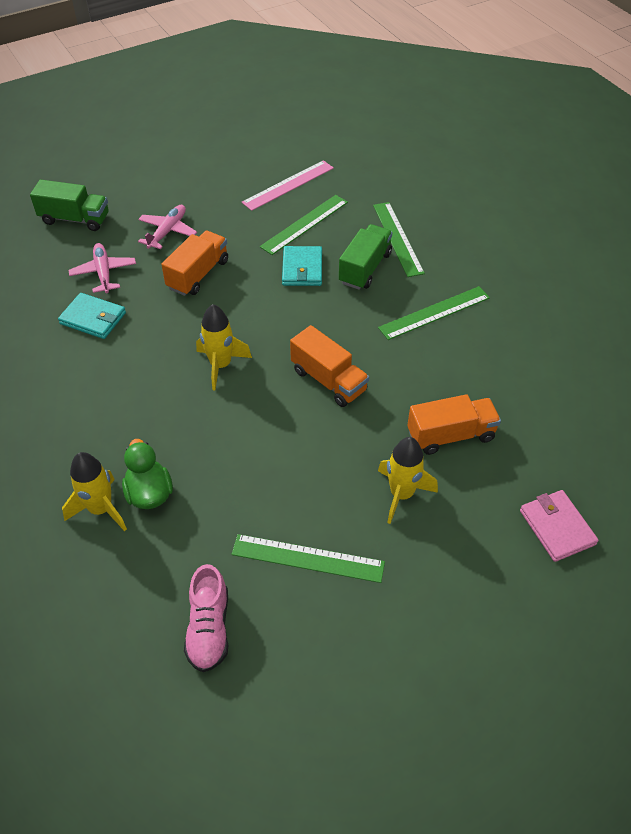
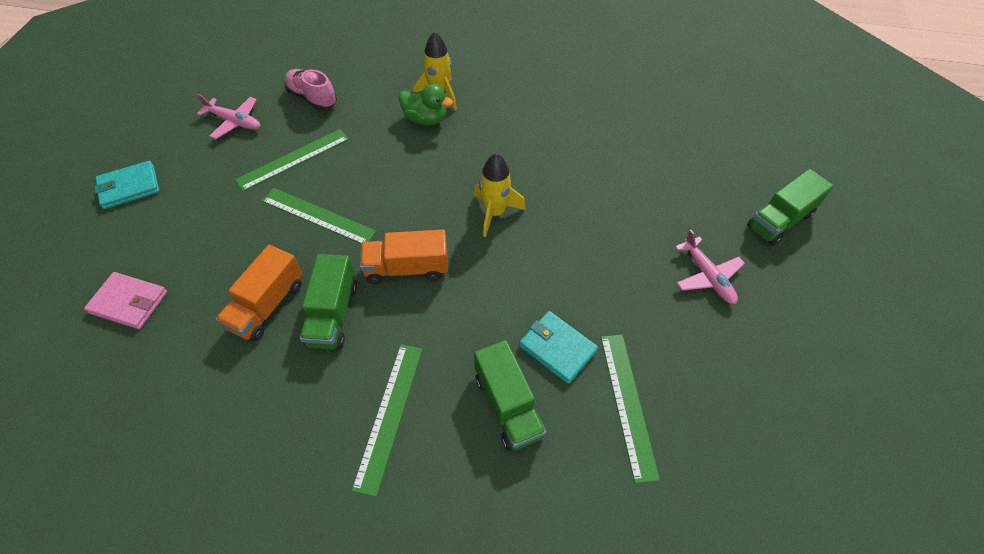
camera: 130 degrees right, 5 degrees up
(93, 318) = (622, 169): turquoise wallet -> turquoise wallet (129, 187)
(104, 273) = (678, 202): pink plane -> pink plane (234, 122)
(198, 274) = (620, 262): orange truck -> none
(288, 185) = (717, 442): pink ruler -> none
(397, 238) = (525, 482): green ruler -> green ruler (318, 216)
(401, 494) = (268, 235): yellow rocket -> none
(411, 392) = (333, 314): none -> green truck

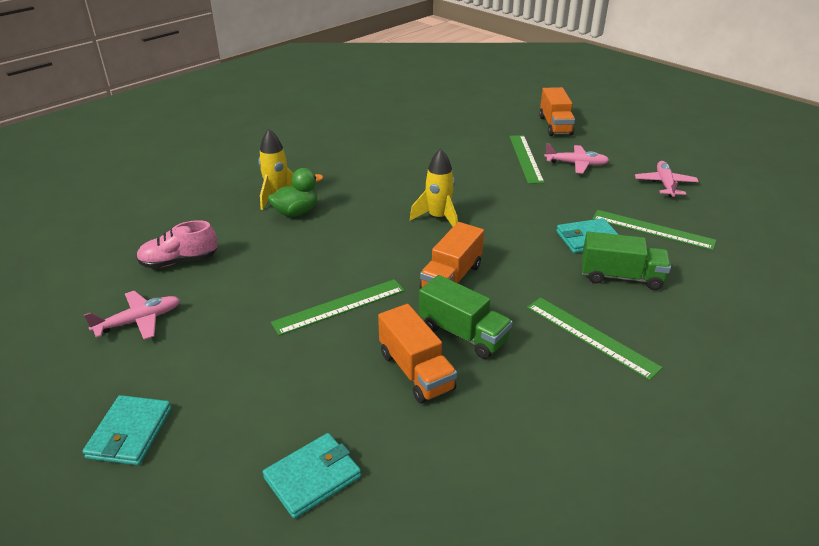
camera: 55 degrees left, 20 degrees down
(129, 302) = (313, 477): pink wallet -> turquoise wallet
(293, 159) = (247, 298): green ruler -> green ruler (525, 158)
(747, 382) = (665, 184): none -> pink plane
(779, 220) = (555, 125): green truck -> orange truck

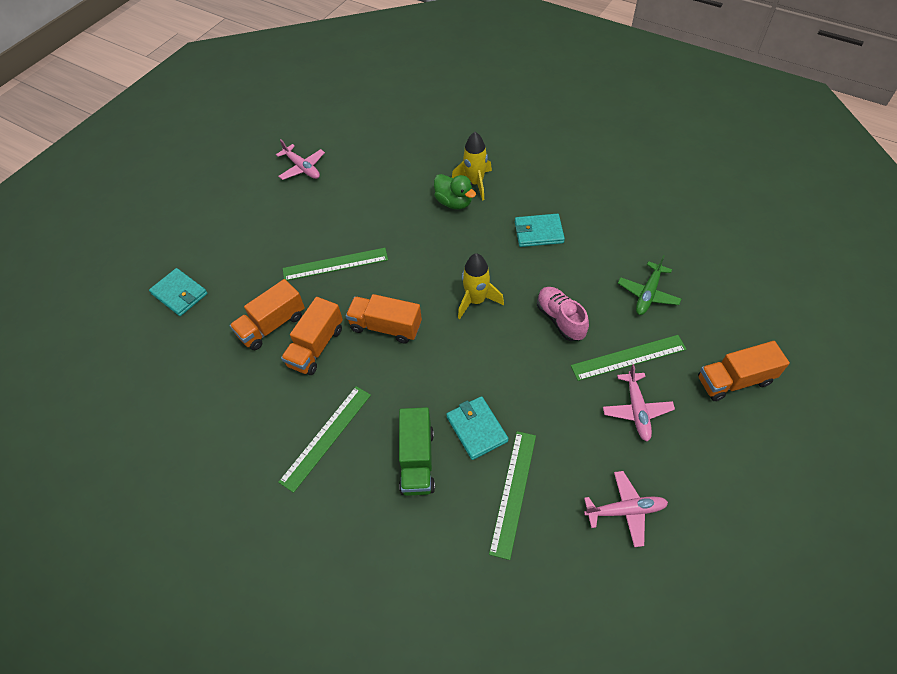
camera: 80 degrees right, 20 degrees up
(130, 433) = (209, 203): turquoise wallet -> turquoise wallet (538, 232)
(179, 261) = (369, 161): pink shoe -> pink shoe (560, 319)
(339, 306) = (335, 264): green ruler -> green ruler turned 60 degrees counterclockwise
(463, 334) = (316, 347): green truck -> orange truck
(464, 139) = (648, 294): none -> green plane

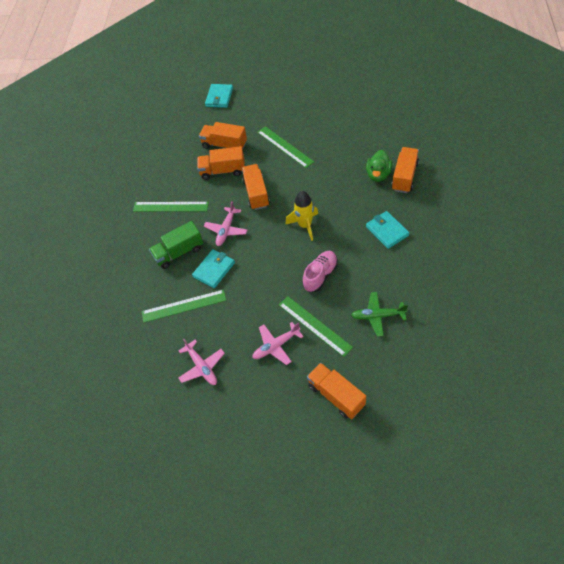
camera: 65 degrees right, 0 degrees up
(302, 168) = (347, 90): pink plane -> pink plane (226, 230)
(475, 183) = (404, 177): yellow rocket -> orange truck

